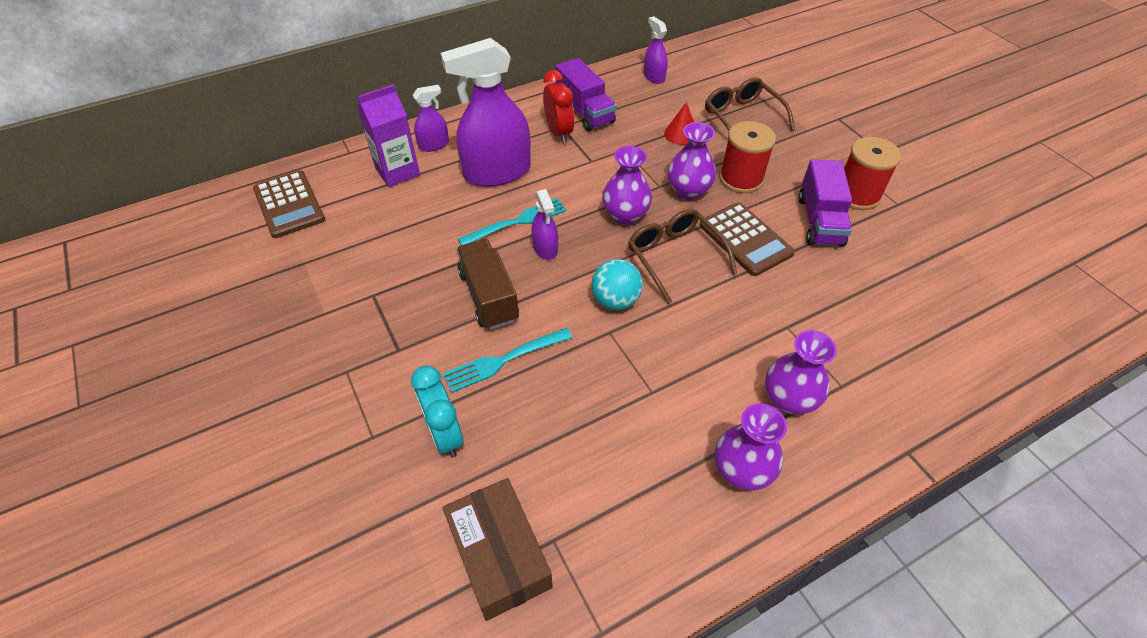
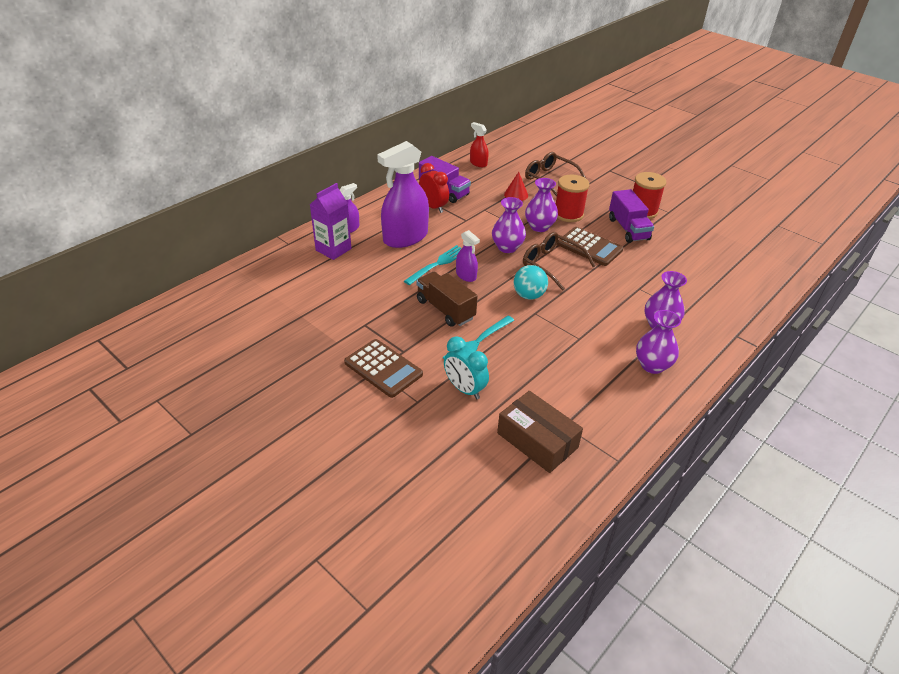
camera: 20 degrees left, 10 degrees down
(289, 204) = (265, 283): brown calculator -> brown calculator (383, 368)
(654, 76) = (478, 163): purple spray bottle -> red spray bottle

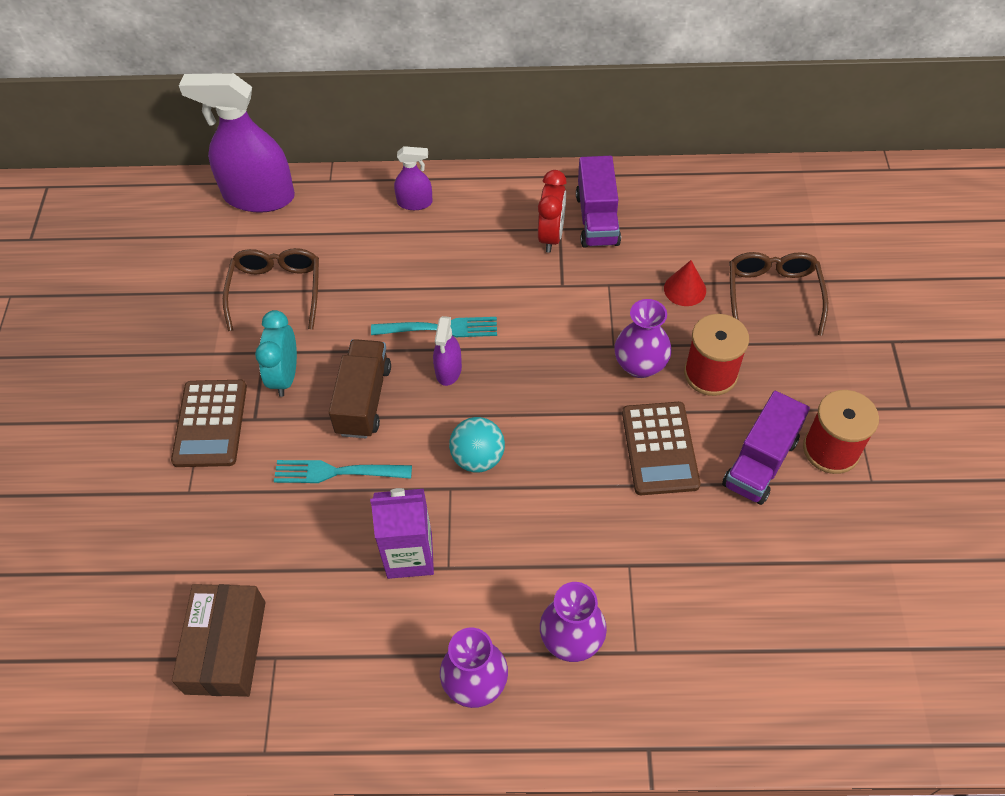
camera: 50 degrees right, 15 degrees up
(333, 249) = (361, 222): purple carton -> purple carton (409, 555)
(405, 237) = (457, 261): purple spray bottle -> purple spray bottle (259, 196)
(464, 389) = (246, 519): turquoise clock -> turquoise clock (285, 376)
(478, 163) = (708, 200): red spray bottle -> none
(507, 247) = (553, 366): purple vase -> none
(551, 264) = (570, 436): brown glasses -> brown glasses (276, 291)

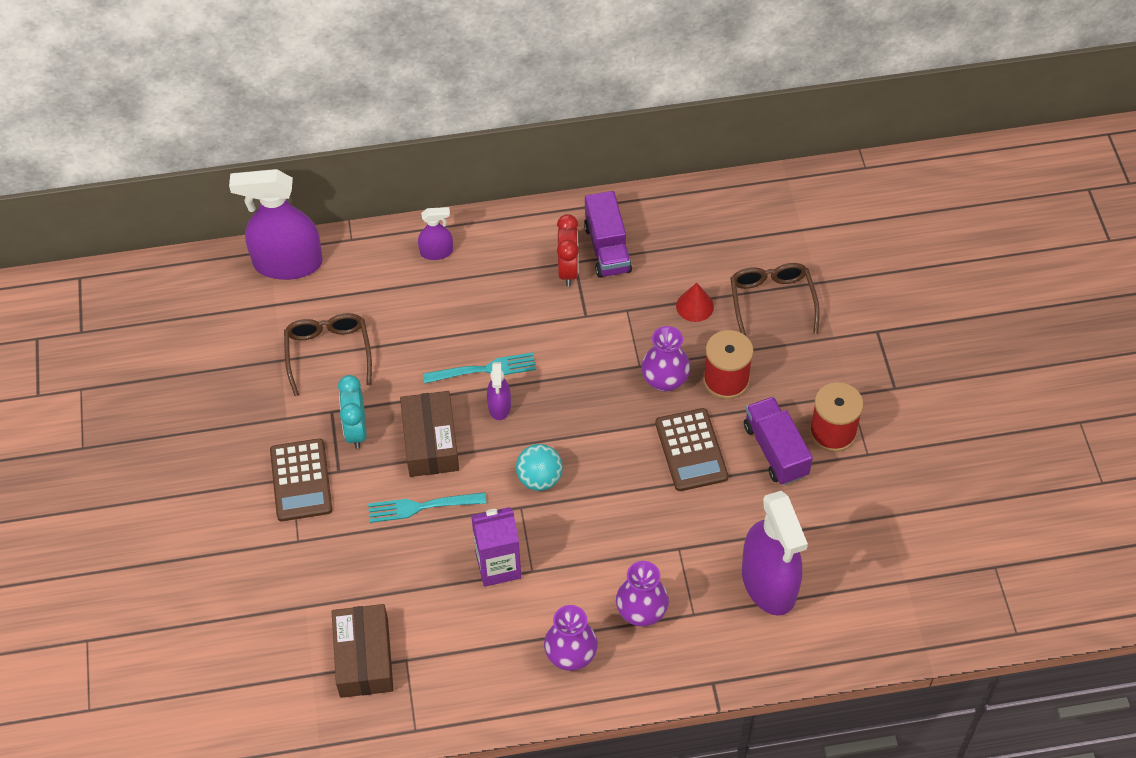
camera: 10 degrees left, 0 degrees up
(364, 400) = (431, 442): brown truck -> brown box
(735, 625) = (769, 583): none -> purple spray bottle
(760, 462) = (775, 450): purple truck -> purple truck turned 135 degrees clockwise

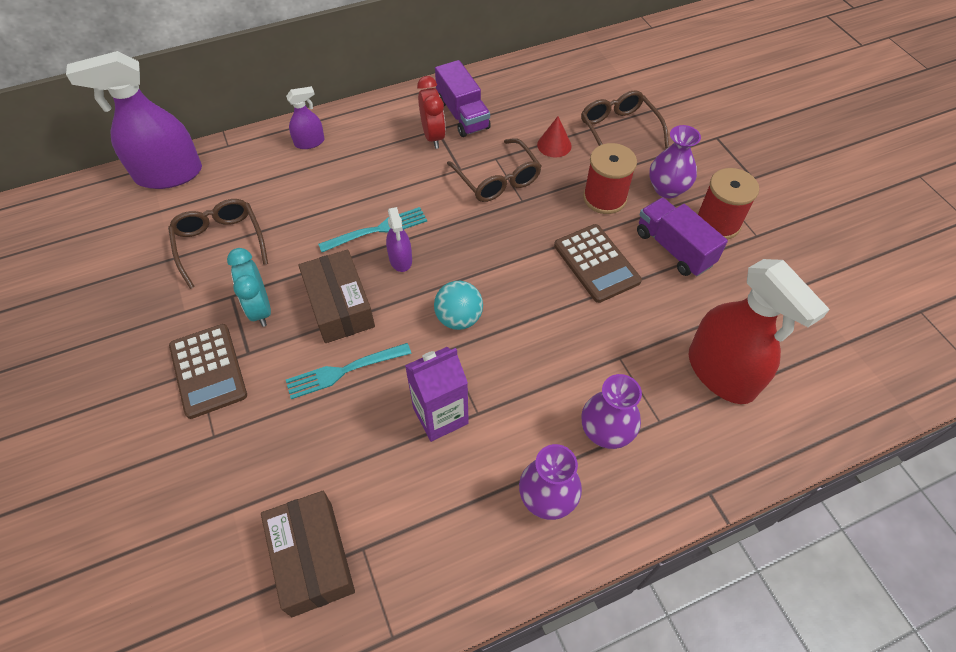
camera: 15 degrees left, 0 degrees up
(621, 336) = (497, 179): none -> brown glasses
(665, 380) = (549, 208): purple vase -> purple vase (667, 189)
(769, 583) = (721, 372): purple spray bottle -> red spray bottle

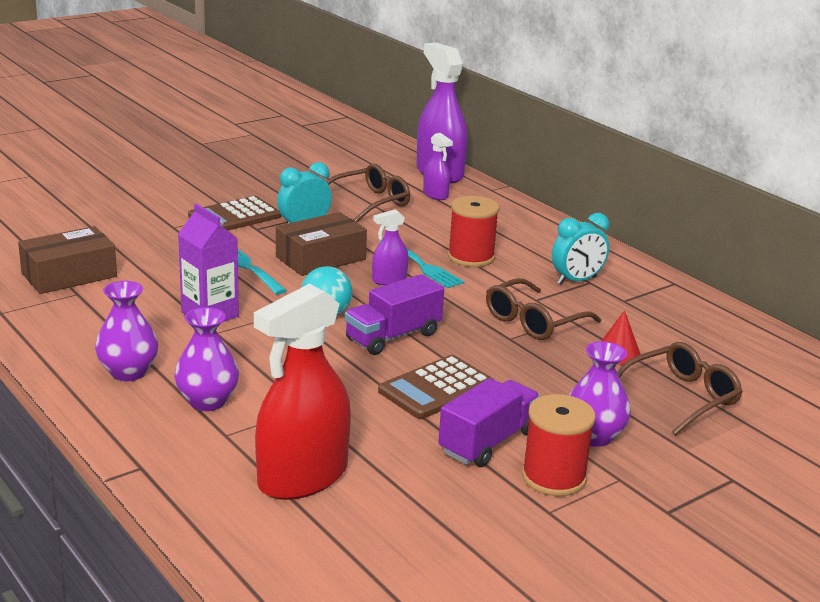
camera: 75 degrees right, 30 degrees down
(309, 142) = (521, 222): purple spray bottle -> purple spray bottle (435, 195)
(433, 136) = (576, 281): red clock -> turquoise clock
(462, 115) = (625, 294): purple truck -> purple truck (393, 336)
(604, 198) = (547, 390): red spool -> red spool (471, 257)

